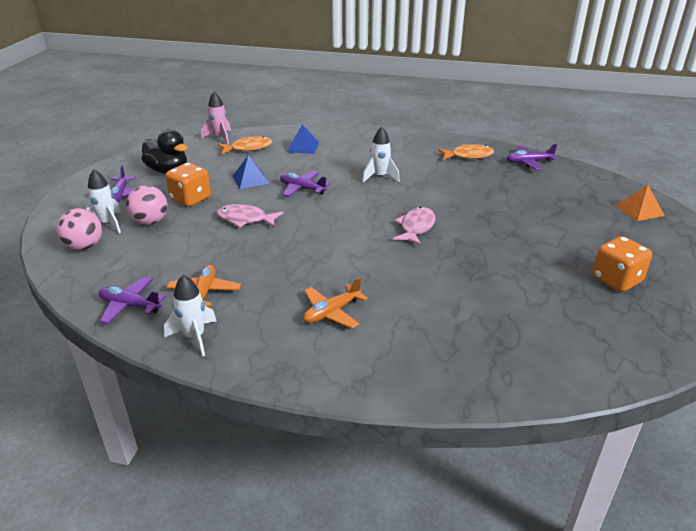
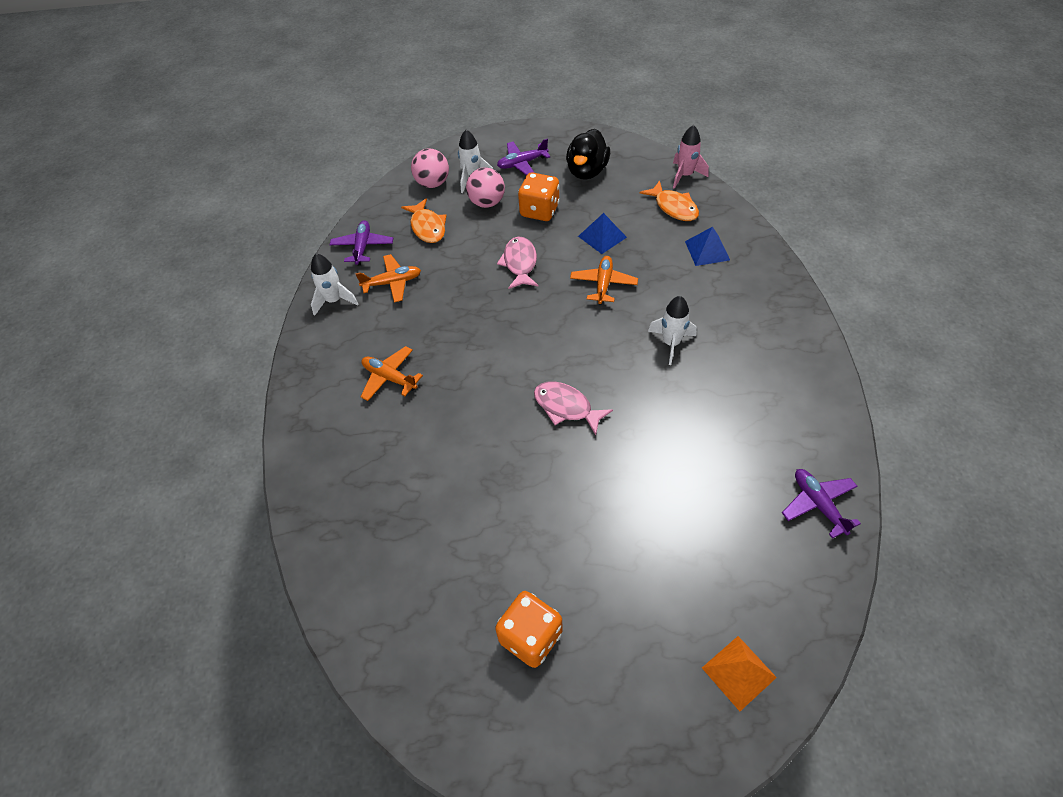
camera: 75 degrees right, 20 degrees up
(302, 189) = (603, 284): purple plane -> orange plane
(416, 227) = (566, 407): pink fish -> pink fish turned 150 degrees counterclockwise
(468, 156) = (791, 424): orange fish -> orange fish (427, 227)

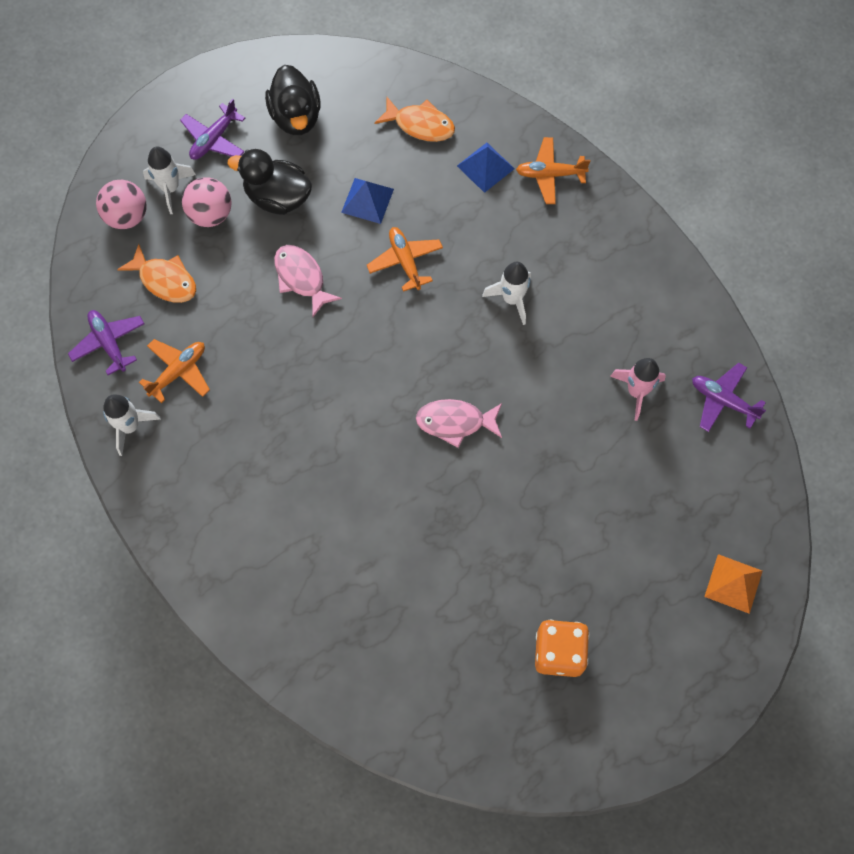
camera: 35 degrees left, 15 degrees up
(390, 378) = (260, 483): orange plane -> orange plane (550, 174)
(539, 210) = (277, 197): orange dice -> black duck
(685, 175) = (408, 74): pink rocket -> pink rocket (636, 391)

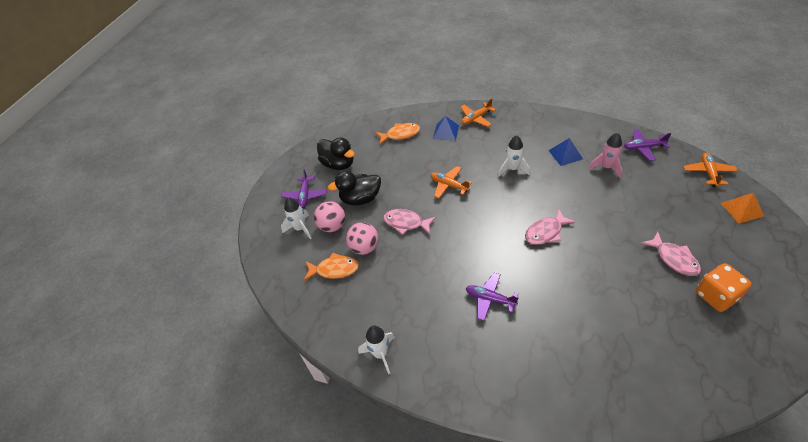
camera: 30 degrees left, 20 degrees down
(109, 343) = (329, 320): purple plane -> purple plane (490, 299)
(127, 216) = (287, 255): pink ball -> pink ball (364, 248)
(178, 372) = (382, 307): orange plane -> orange plane (708, 172)
(367, 200) = (406, 174): blue pyramid -> blue pyramid (565, 154)
(567, 575) = (674, 259): none -> pink fish

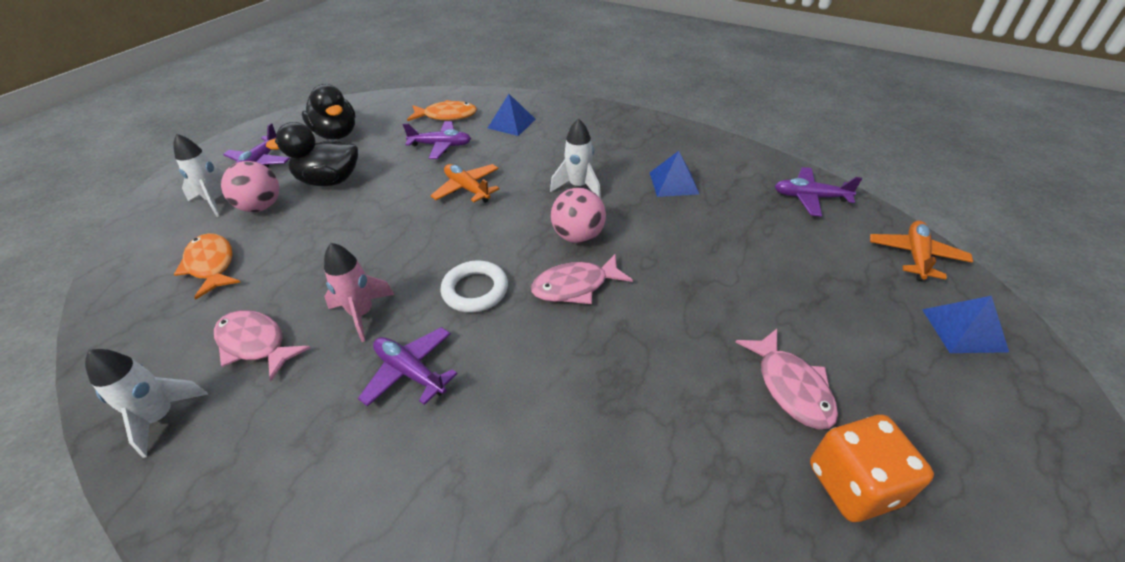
camera: 10 degrees right, 5 degrees down
(334, 269) = (211, 265): orange fish -> orange fish turned 135 degrees counterclockwise
(364, 248) = (280, 245): pink ball -> pink ball (578, 236)
(406, 223) = (367, 225): pink fish -> pink fish (255, 344)
(412, 158) = (441, 145): none -> purple plane
(476, 118) = (566, 115): orange plane -> none
(494, 247) = (475, 290): none -> white ring
(606, 167) = (732, 213): pink rocket -> pink rocket (362, 313)
(742, 209) = (964, 330): orange pyramid -> blue pyramid

